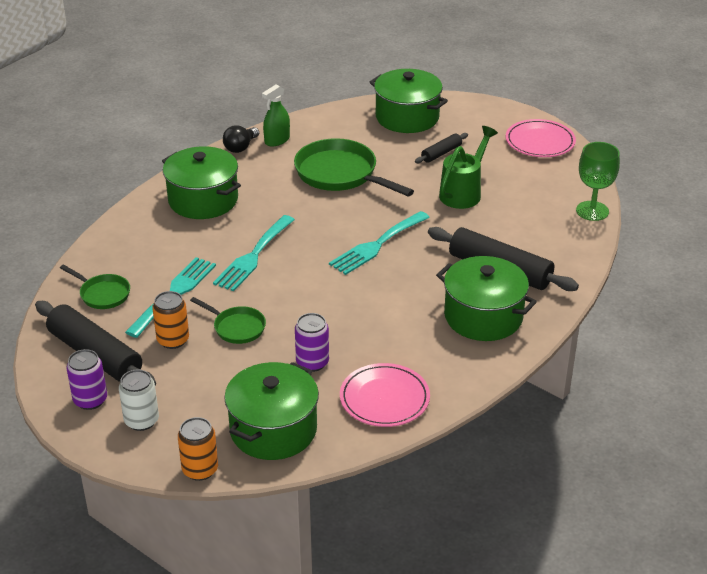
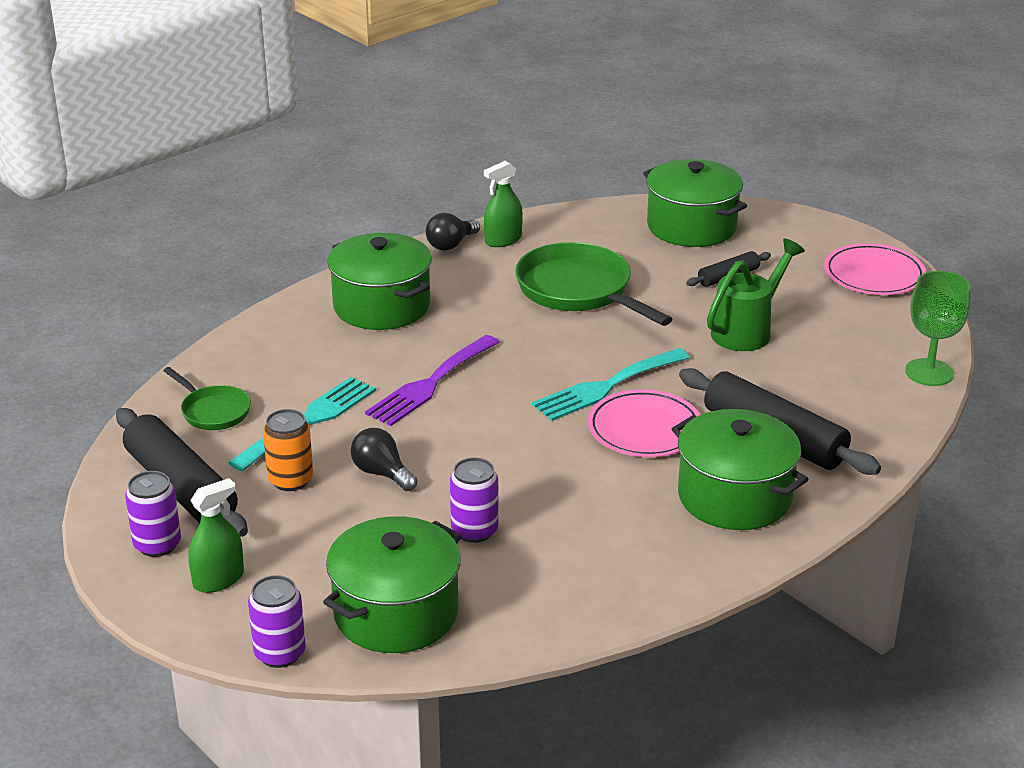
camera: 10 degrees right, 5 degrees down
(141, 421) = (218, 579): white can -> green spray bottle
(200, 470) = (280, 653): orange can -> purple can
(236, 327) = (382, 473): green pan -> black light bulb
(253, 256) = (430, 384): turquoise fork -> purple fork
(384, 398) = (564, 590): pink plate -> pink plate (644, 429)

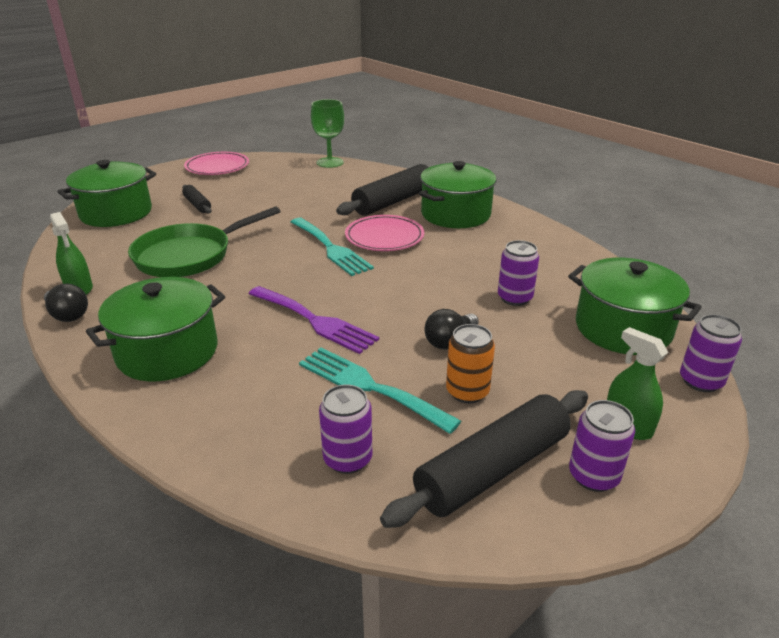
camera: 90 degrees left, 0 degrees up
(213, 411) = (347, 459): green pan -> purple can
(747, 330) = (270, 202): green watering can -> none

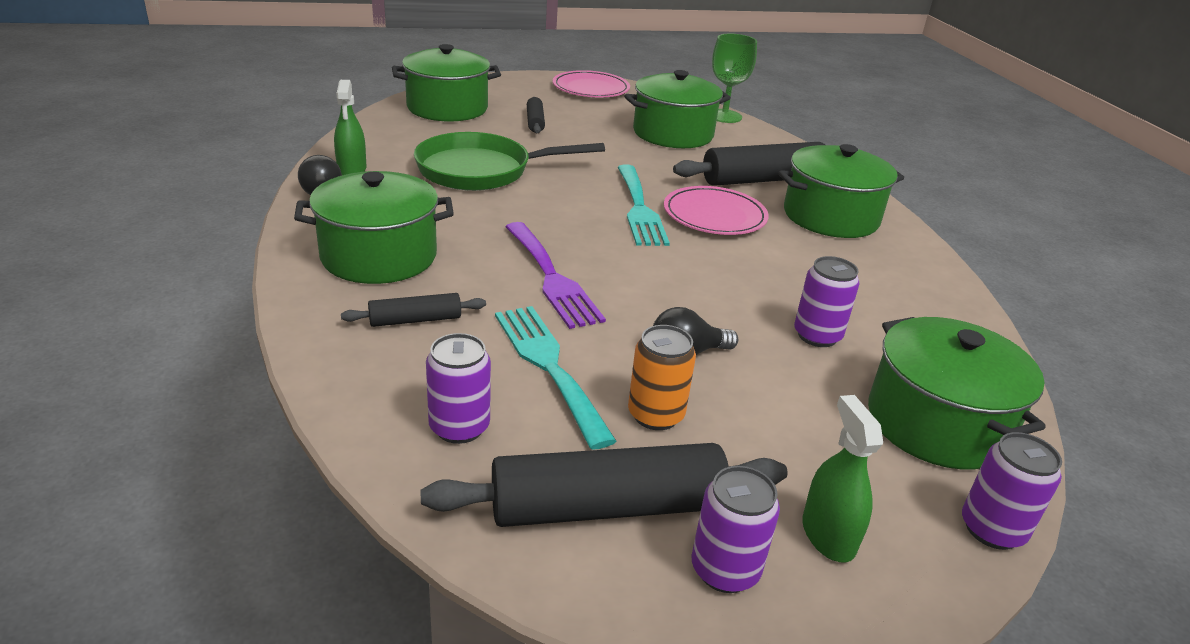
camera: 25 degrees right, 0 degrees up
(242, 391) = (415, 320): none -> black rolling pin
(306, 185) = (673, 134): none -> green pot

